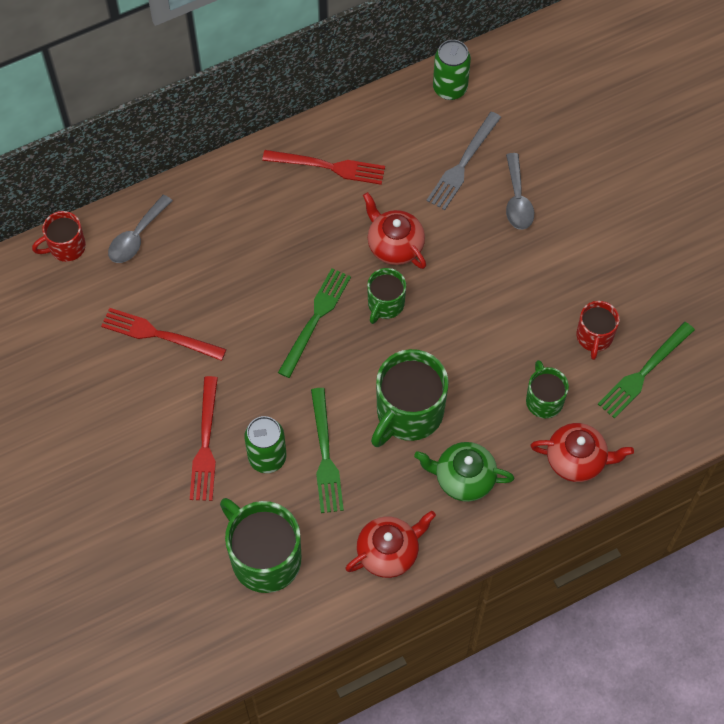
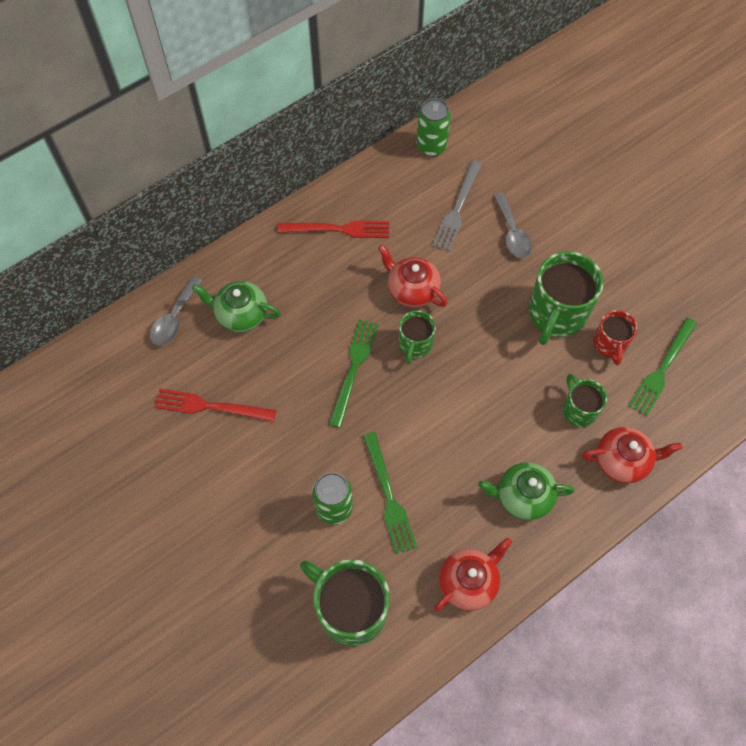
camera: 10 degrees left, 0 degrees up
(66, 247) = (109, 338): red mug -> none
(205, 444) = (272, 504): red fork -> none
(207, 243) = (241, 314): none -> green teapot
(408, 413) = (458, 443): green mug -> green mug (556, 314)

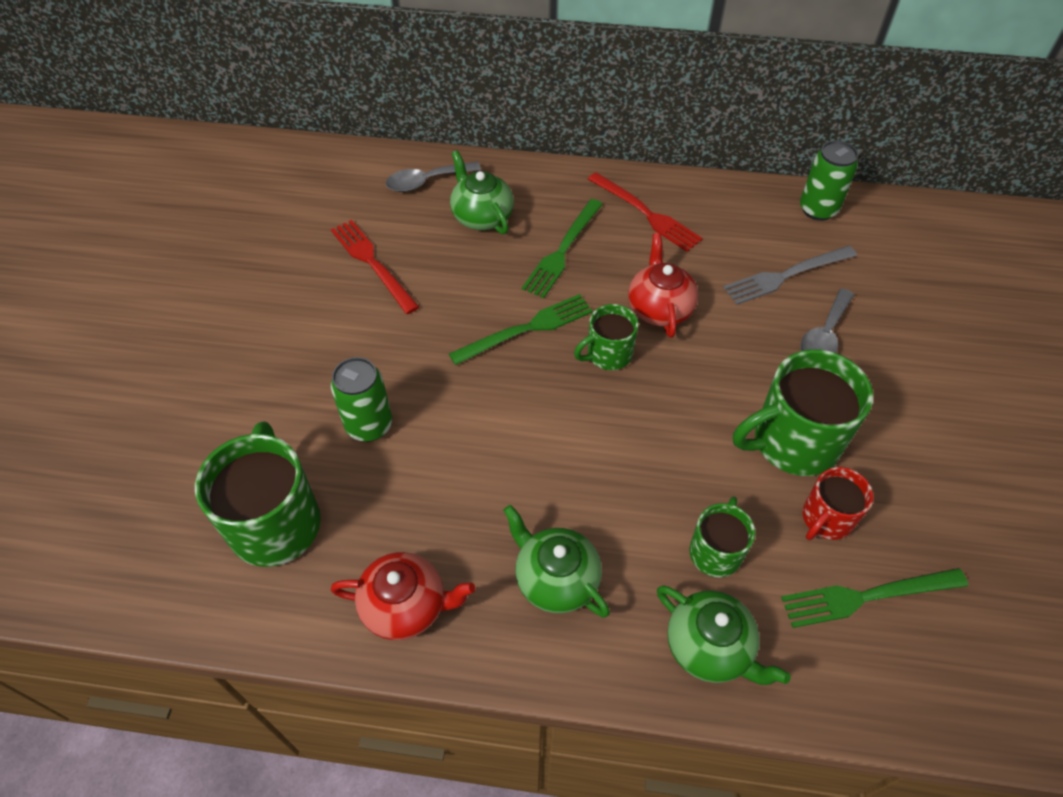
camera: 45 degrees right, 10 degrees down
(388, 496) = (427, 459): green fork -> green fork (562, 251)
(622, 461) = (710, 647): red teapot -> green teapot

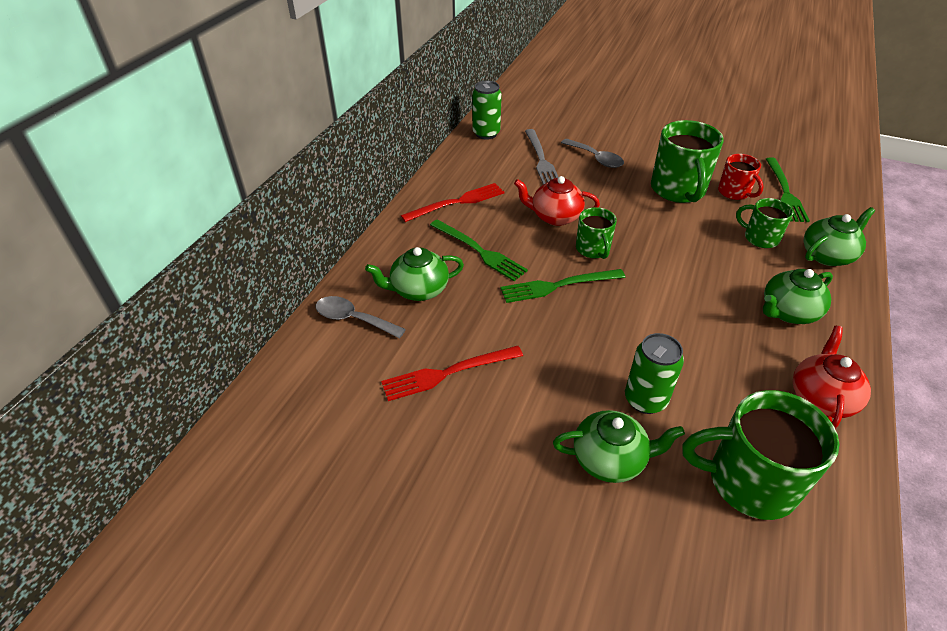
camera: 75 degrees left, 10 degrees down
(288, 401) = (610, 459): none -> green teapot
(426, 181) = (353, 319): grey spoon -> grey spoon turned 120 degrees clockwise
(527, 329) = (558, 286): green fork -> green fork turned 90 degrees counterclockwise

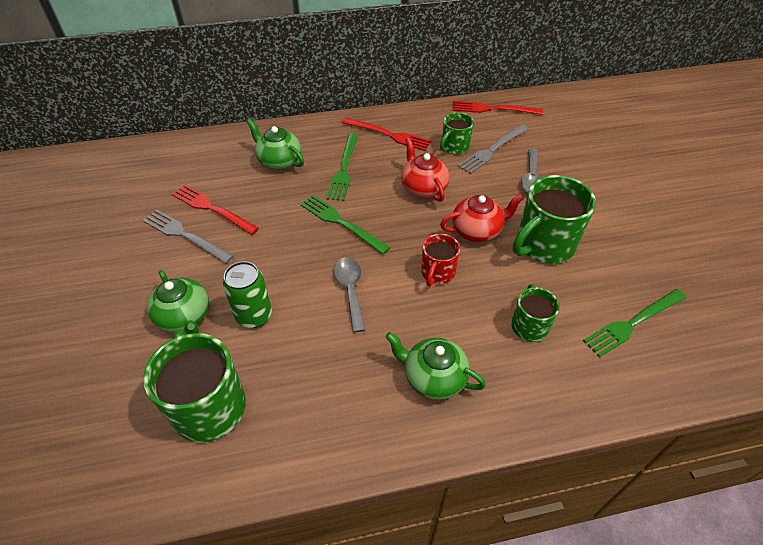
camera: 55 degrees right, 5 degrees up
(353, 319) = (230, 148): grey spoon -> grey spoon (350, 290)
(473, 413) = (185, 235): none -> grey fork
(486, 133) = (492, 109): green can -> red fork
(593, 249) = (403, 224): green mug -> green mug (454, 147)
(734, 192) = (586, 284): red mug -> red mug (437, 273)
(821, 398) = (334, 432): red teapot -> red teapot (477, 230)
(827, 255) = (555, 387): green teapot -> none

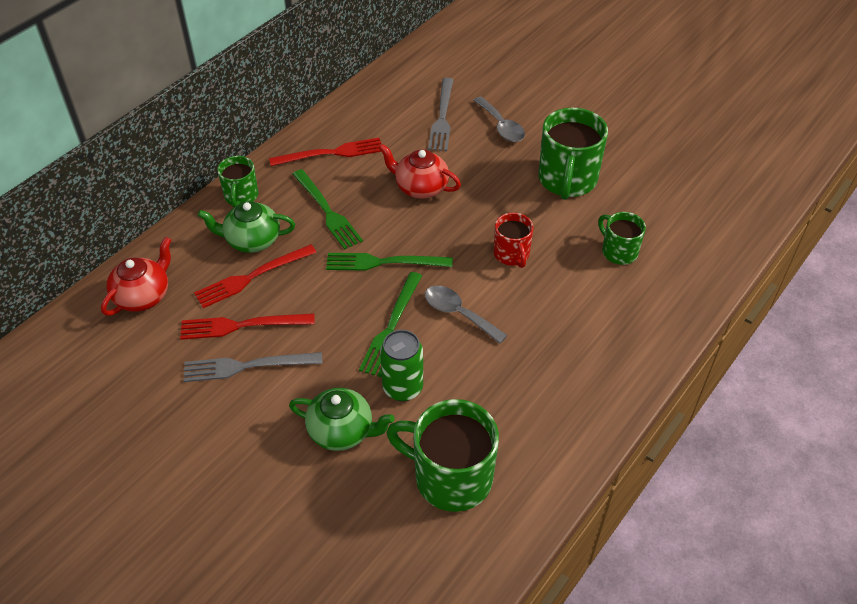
camera: 40 degrees left, 0 degrees up
(433, 377) = (592, 335): green teapot -> none
(454, 147) = (406, 132): green mug -> green mug (241, 196)
(477, 230) = (505, 199): red teapot -> red teapot (143, 296)
(492, 109) = (400, 75): red fork -> red fork (252, 277)
(633, 323) = (683, 204): green fork -> green fork (391, 327)

